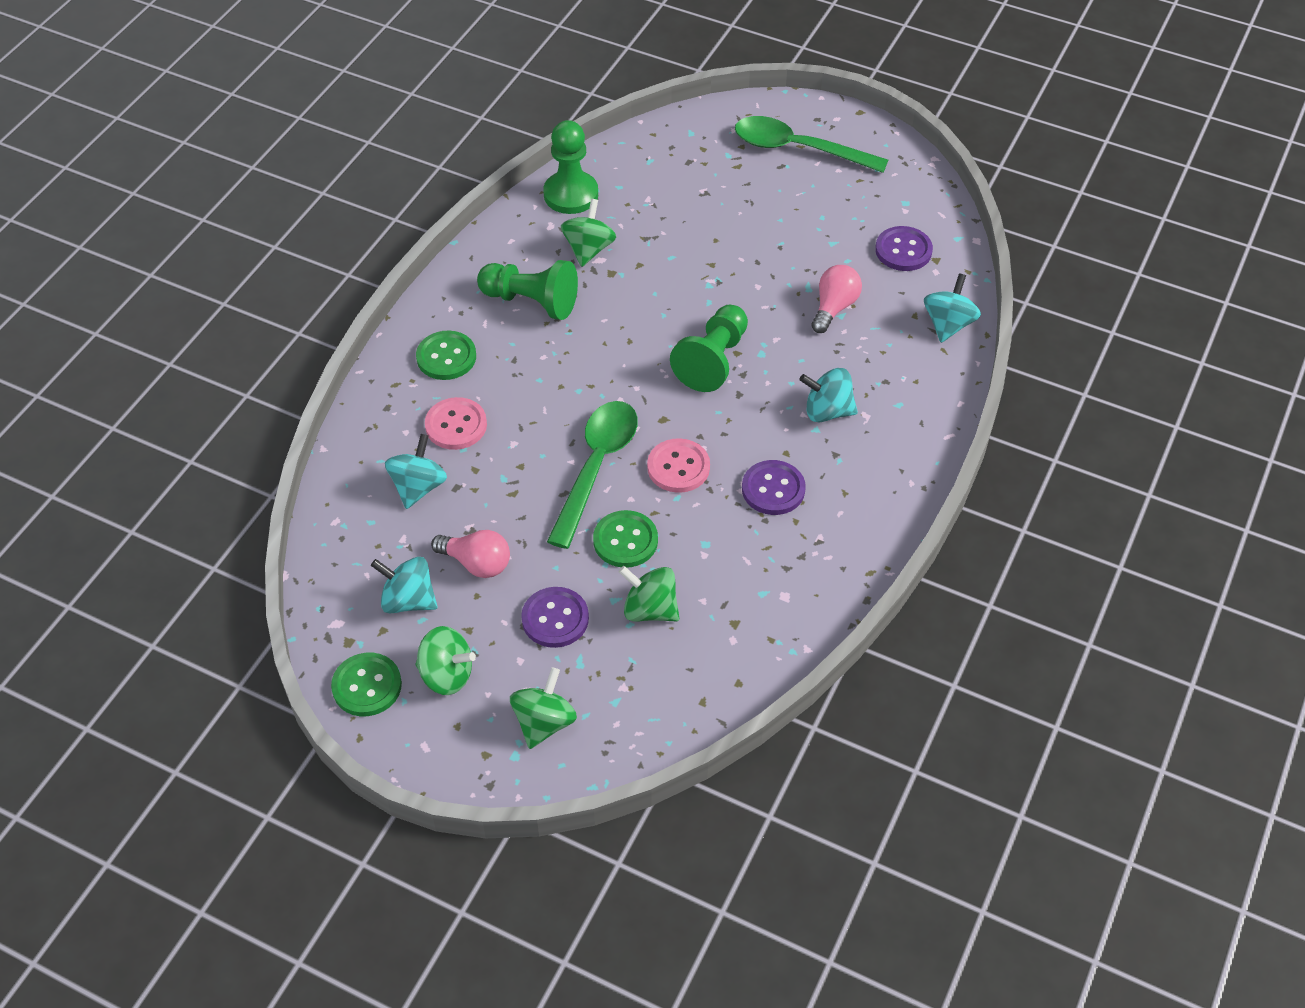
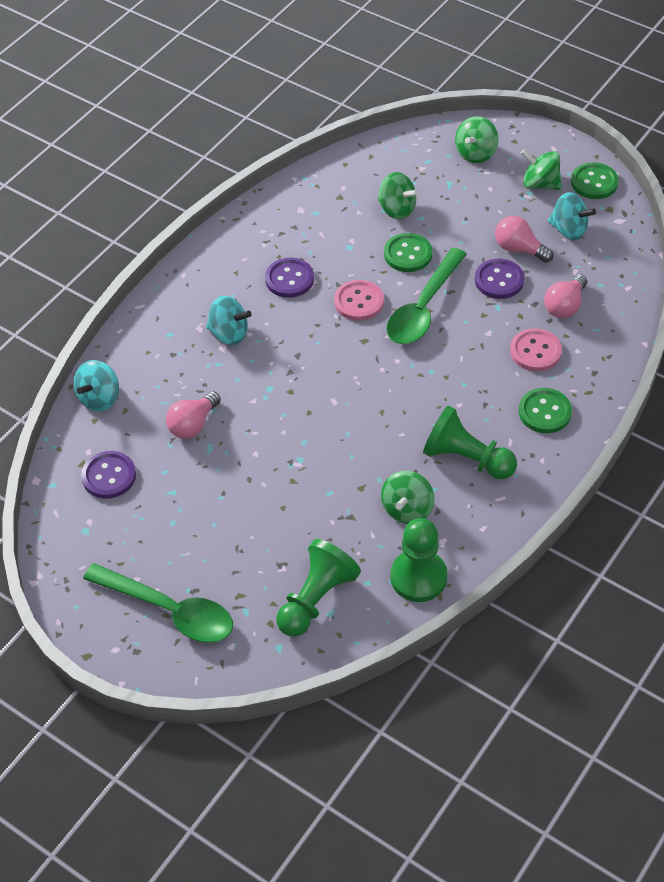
camera: 170 degrees left, 0 degrees up
(418, 487) = (565, 306): turquoise spinning top -> pink light bulb
(555, 619) = (464, 210): purple button -> purple button (499, 280)
(713, 360) = (312, 386): green pawn -> green pawn (316, 599)

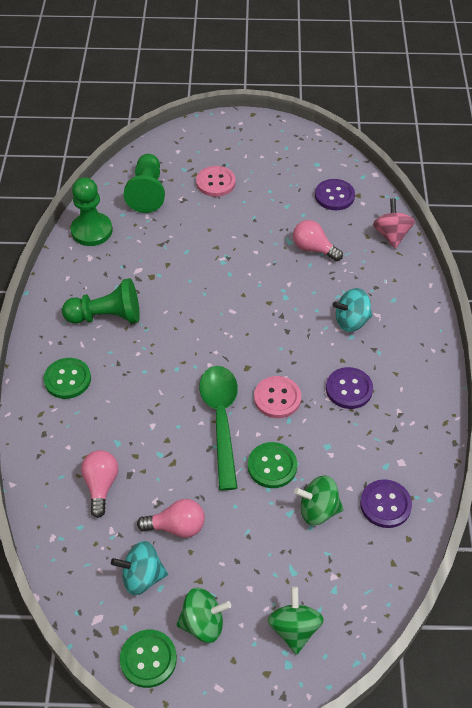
camera: 145 degrees right, 0 degrees up
(99, 398) = (391, 235): turquoise spinning top -> pink spinning top
(170, 610) = (227, 150): green spoon -> none
(193, 424) = (313, 249): pink light bulb -> pink light bulb turned 60 degrees counterclockwise
(407, 509) = (126, 265): green spinning top -> none
(499, 280) = (174, 482): purple button -> purple button (385, 504)
(535, 351) = (103, 428): pink button -> pink button (215, 182)

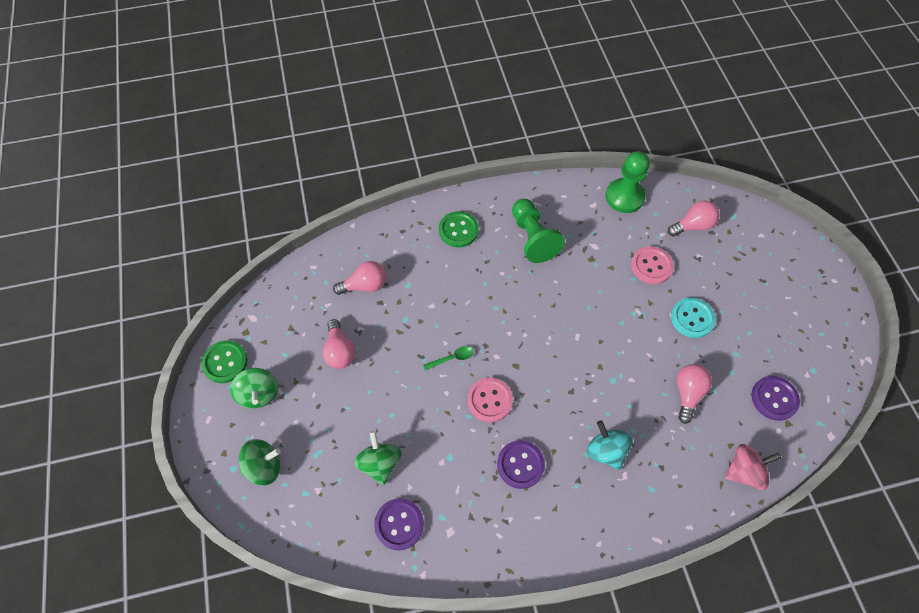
camera: 75 degrees right, 10 degrees up
(142, 577) = (291, 338): turquoise spinning top -> none
(147, 192) = (692, 225): green pawn -> pink light bulb
(215, 182) = (735, 280): pink button -> pink button (651, 266)
(221, 420) = (452, 358): green spoon -> green spoon, size x0.41
(243, 223) = (692, 318): none -> turquoise button
(272, 466) = (415, 413): green button -> none

